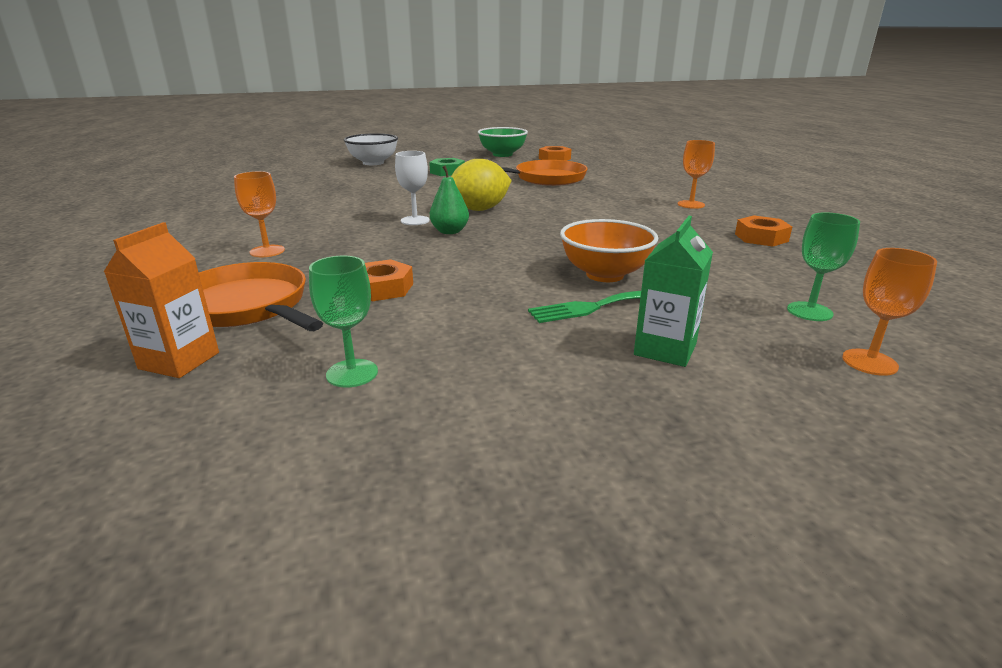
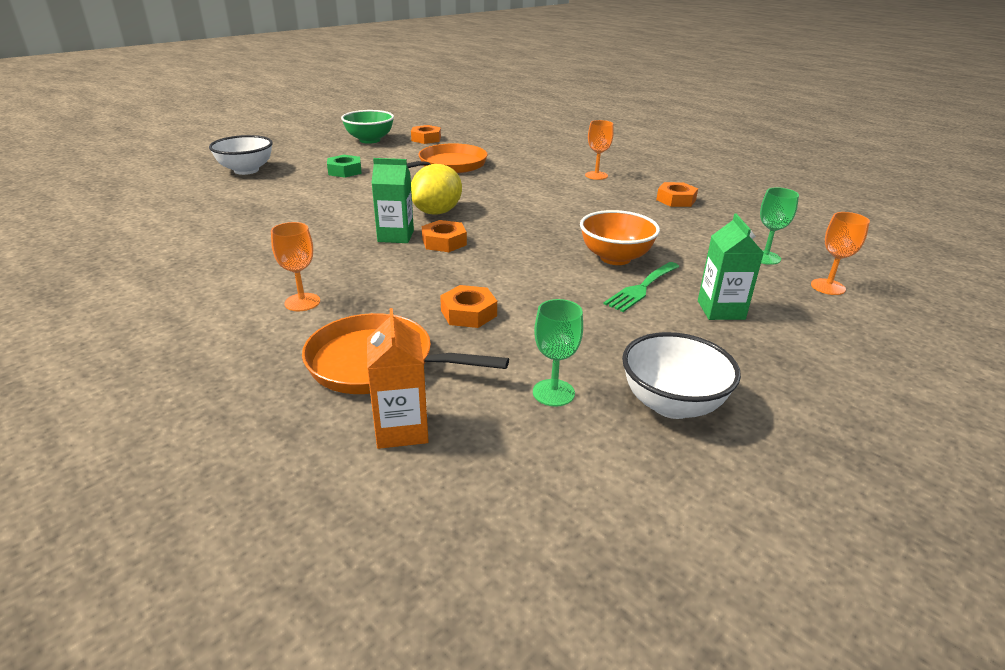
camera: 30 degrees left, 5 degrees up
(415, 220) = (395, 236): white goblet -> green carton
(450, 231) = (444, 242): green pear -> orange nut
(458, 424) = (672, 404): none -> white bowl

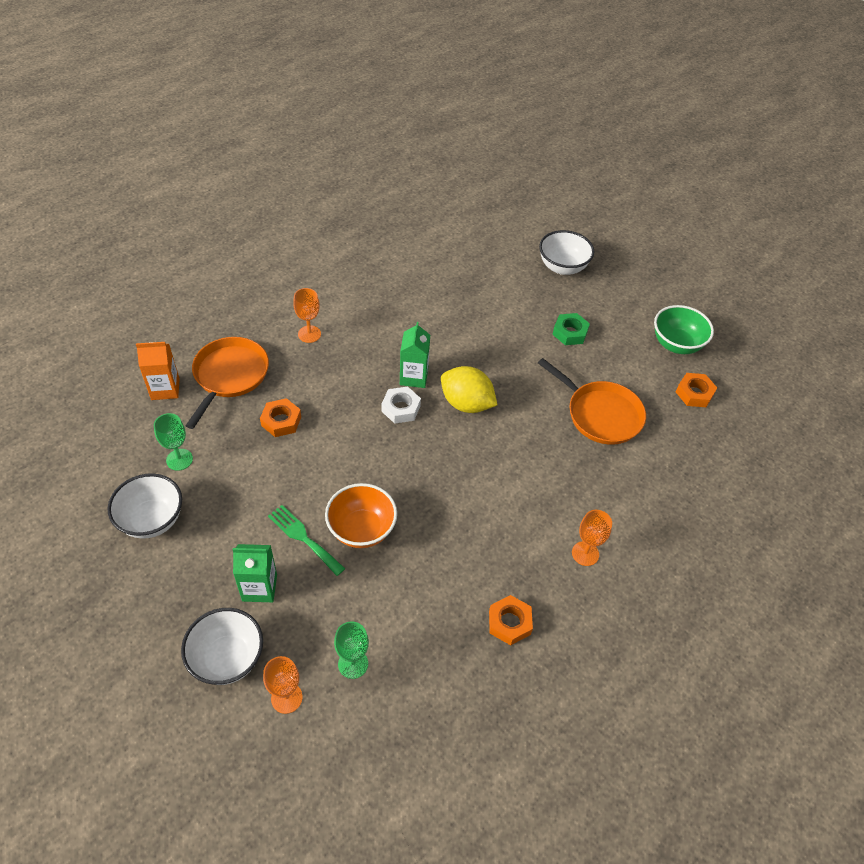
camera: 90 degrees right, 20 degrees up
(444, 242) = (401, 408): orange nut -> white nut
(819, 322) = (227, 658): none -> white bowl

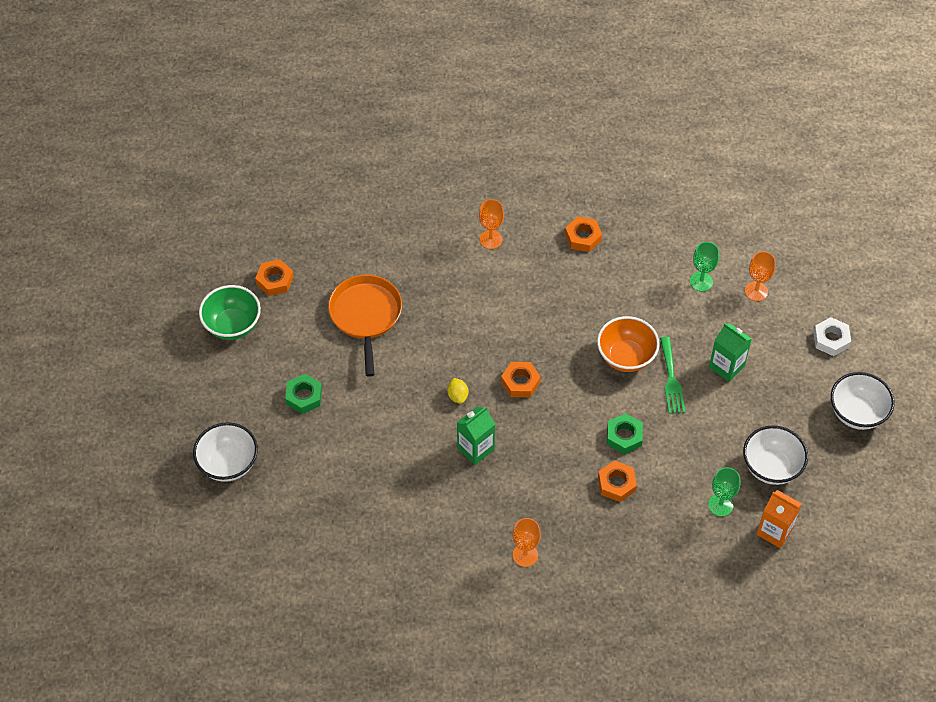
camera: 135 degrees left, 5 degrees up
(165, 389) = (690, 583): orange carton -> orange carton (774, 531)
(227, 658) = (777, 337): white bowl -> white bowl (857, 413)
(229, 375) = (627, 559): orange pan -> none
(305, 460) = (624, 436): none -> green nut
(401, 408) = (512, 428): white nut -> white nut (831, 339)
(429, 446) = (520, 382): none -> orange nut
(466, 404) = (457, 396): yellow lemon -> yellow lemon, size x0.47

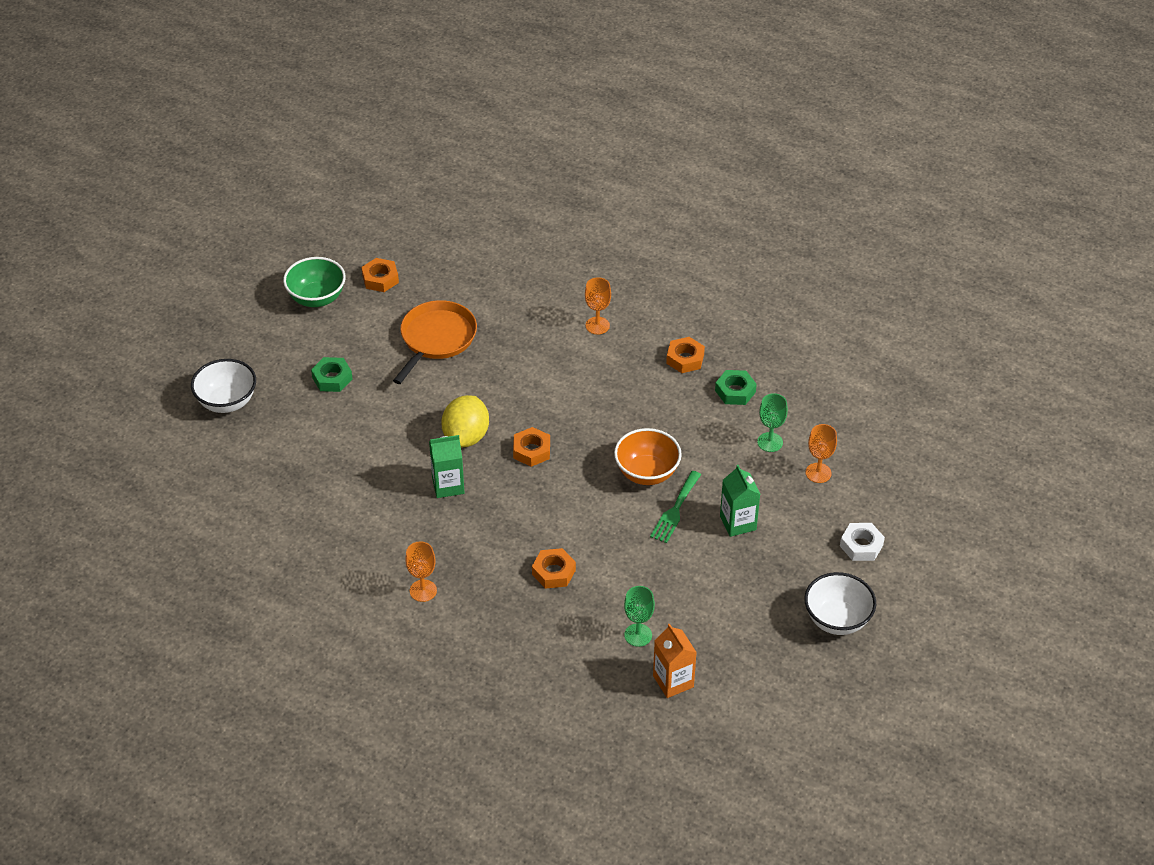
camera: 30 degrees right, 10 degrees down
(457, 396) = (466, 436): yellow lemon -> yellow lemon, size x2.12
(624, 436) = (592, 537): green nut -> green nut (735, 391)
(771, 467) = (713, 626): white bowl -> none

